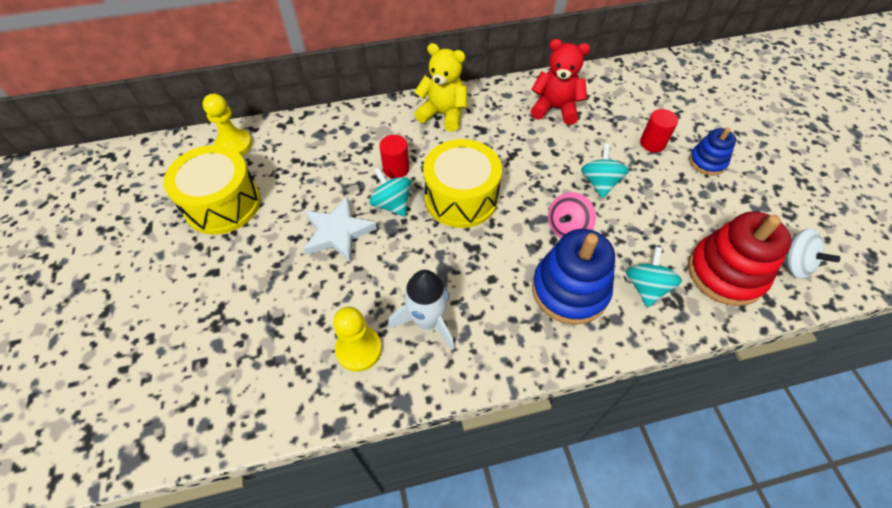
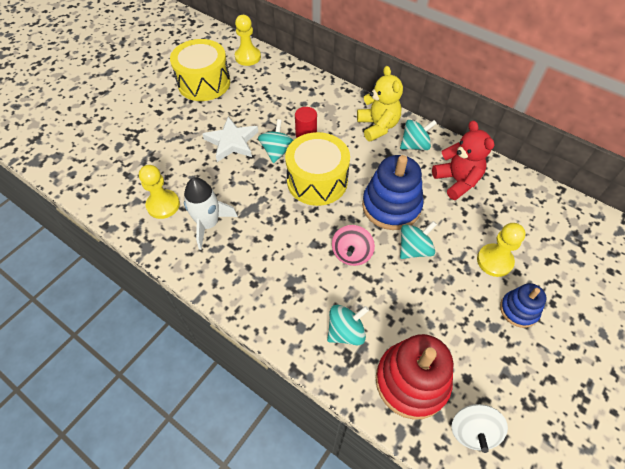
camera: 50 degrees right, 0 degrees up
(491, 106) = (415, 145): none -> turquoise spinning top
(567, 228) = (351, 254): pink spinning top -> pink spinning top turned 75 degrees counterclockwise
(569, 290) = (299, 285): blue stacking toy -> blue stacking toy (391, 206)
(652, 143) = (494, 261): red cylinder -> yellow pawn

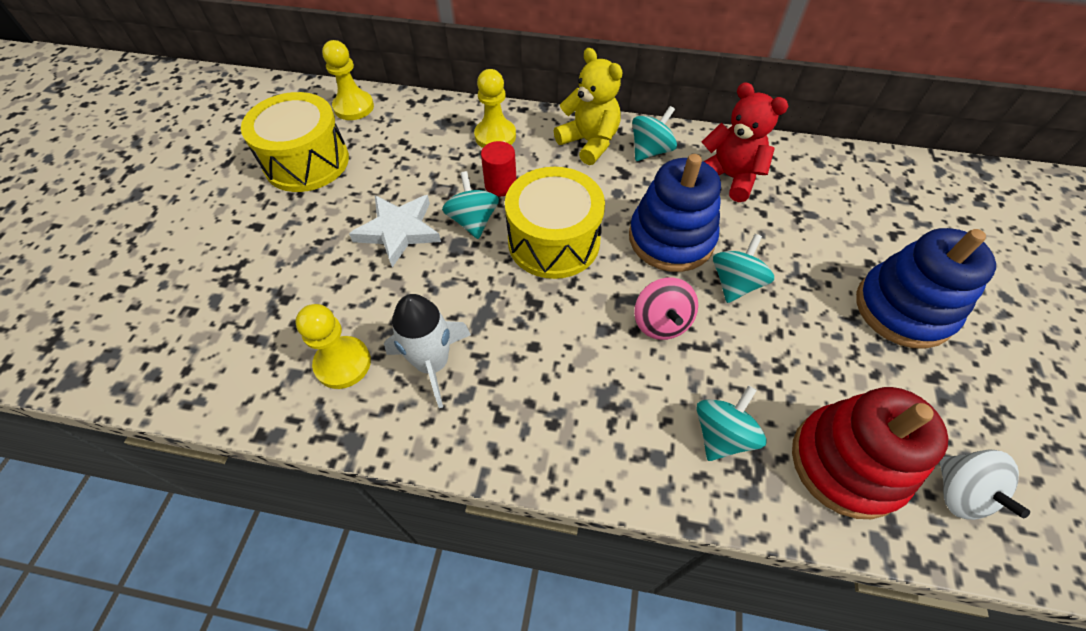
camera: 25 degrees left, 0 degrees up
(494, 261) = (836, 259): yellow pawn -> yellow pawn (495, 136)
(518, 310) = (903, 309): blue stacking toy -> blue stacking toy, size x1.78

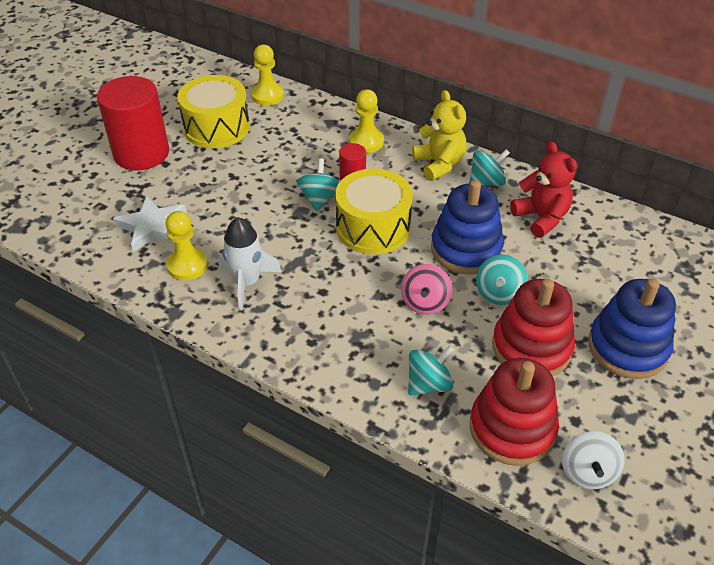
camera: 20 degrees right, 10 degrees down
(220, 221) = (141, 153): none -> red cylinder
(398, 231) = (262, 191): white star -> white star (152, 227)
(735, 283) = (499, 293): turquoise spinning top -> turquoise spinning top turned 150 degrees clockwise
(807, 343) = (531, 347): none -> red stacking toy

